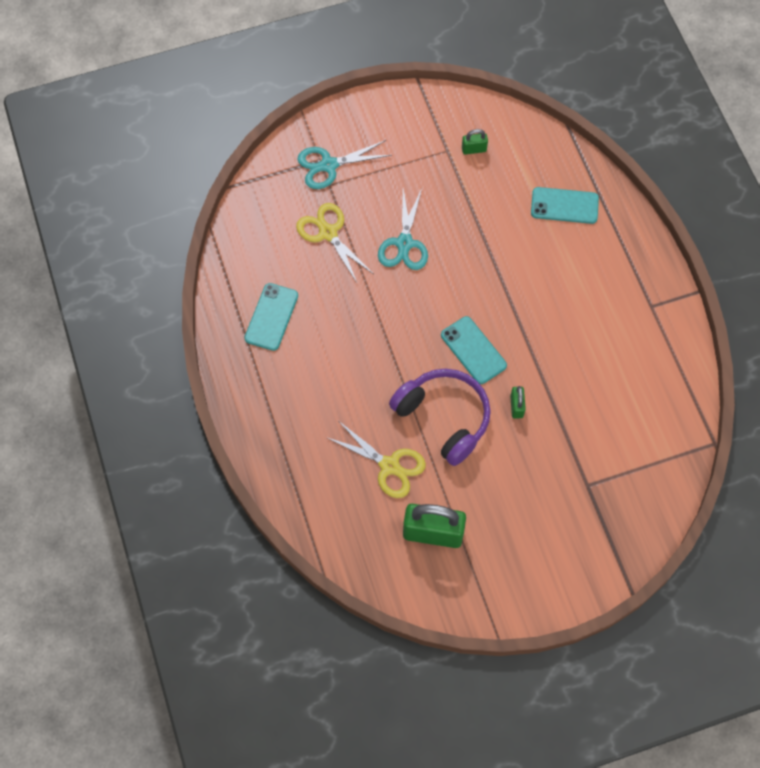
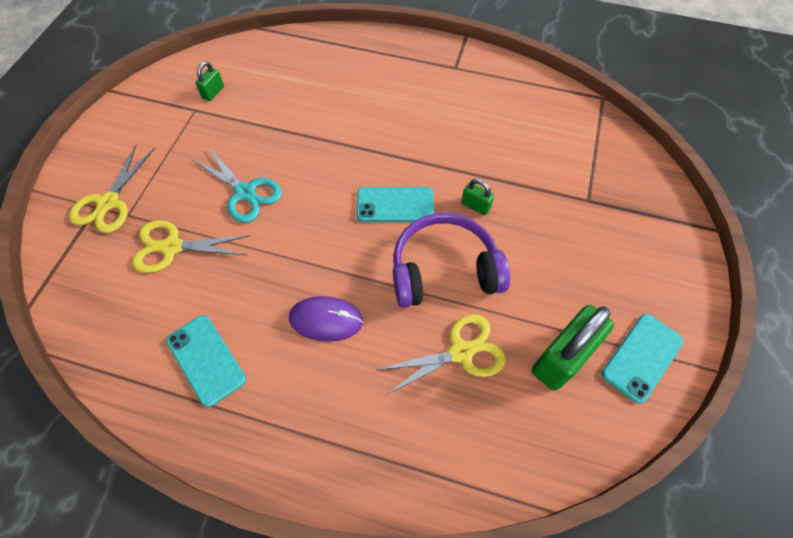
camera: 55 degrees left, 5 degrees down
(329, 165) = (108, 203): turquoise scissors -> yellow scissors
(349, 367) = (326, 320): none -> purple mouse
(564, 206) = (322, 67): turquoise phone -> turquoise phone (642, 357)

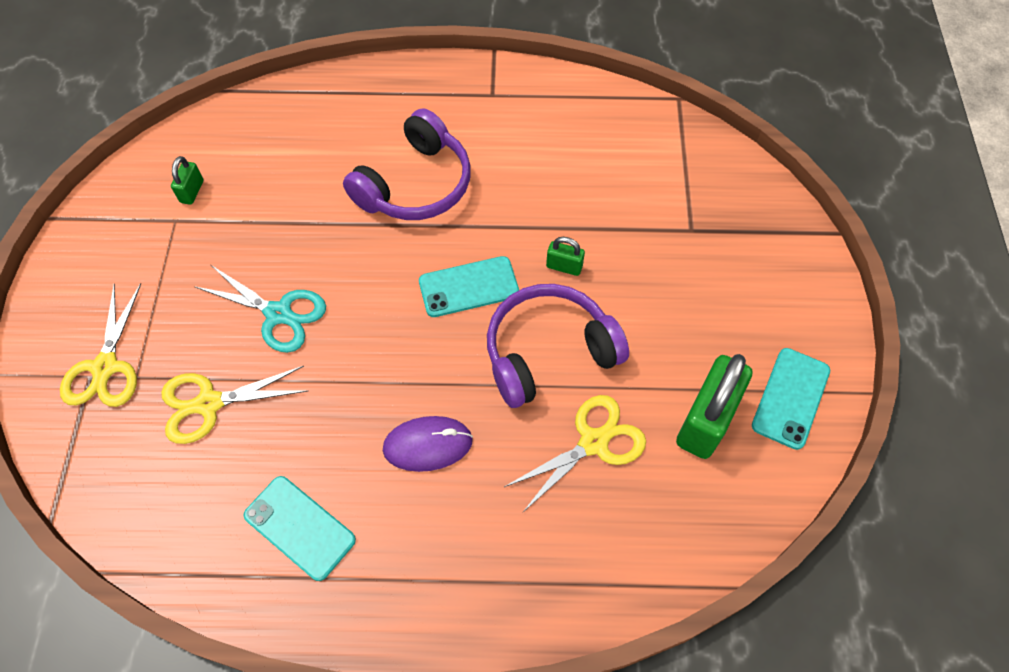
camera: 15 degrees left, 0 degrees up
(377, 121) = (415, 185): none -> purple headphones

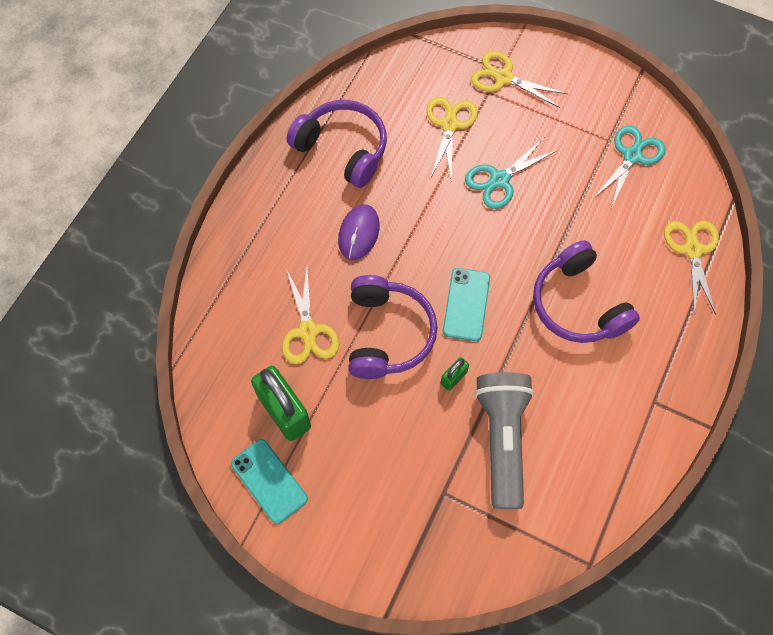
camera: 115 degrees right, 5 degrees up
(192, 191) = (632, 156): green padlock -> turquoise scissors
(299, 528) = (343, 149): turquoise phone -> purple headphones
(301, 108) = (692, 250): none -> yellow scissors
(605, 200) = (502, 440): none -> grey flashlight

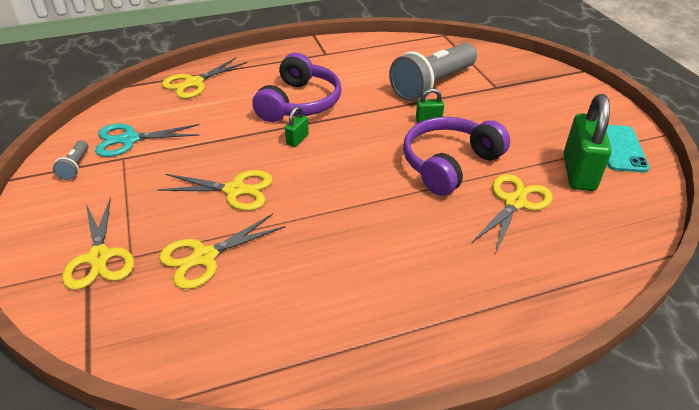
camera: 135 degrees left, 25 degrees down
(343, 149) = (326, 315): purple headphones -> none
(359, 233) = (397, 235): purple mouse -> none
(466, 304) = (370, 144): turquoise phone -> none
(499, 180) = (235, 190): turquoise scissors -> yellow scissors
(523, 260) = (297, 140): none -> green padlock
(624, 109) = (75, 166): none -> grey flashlight

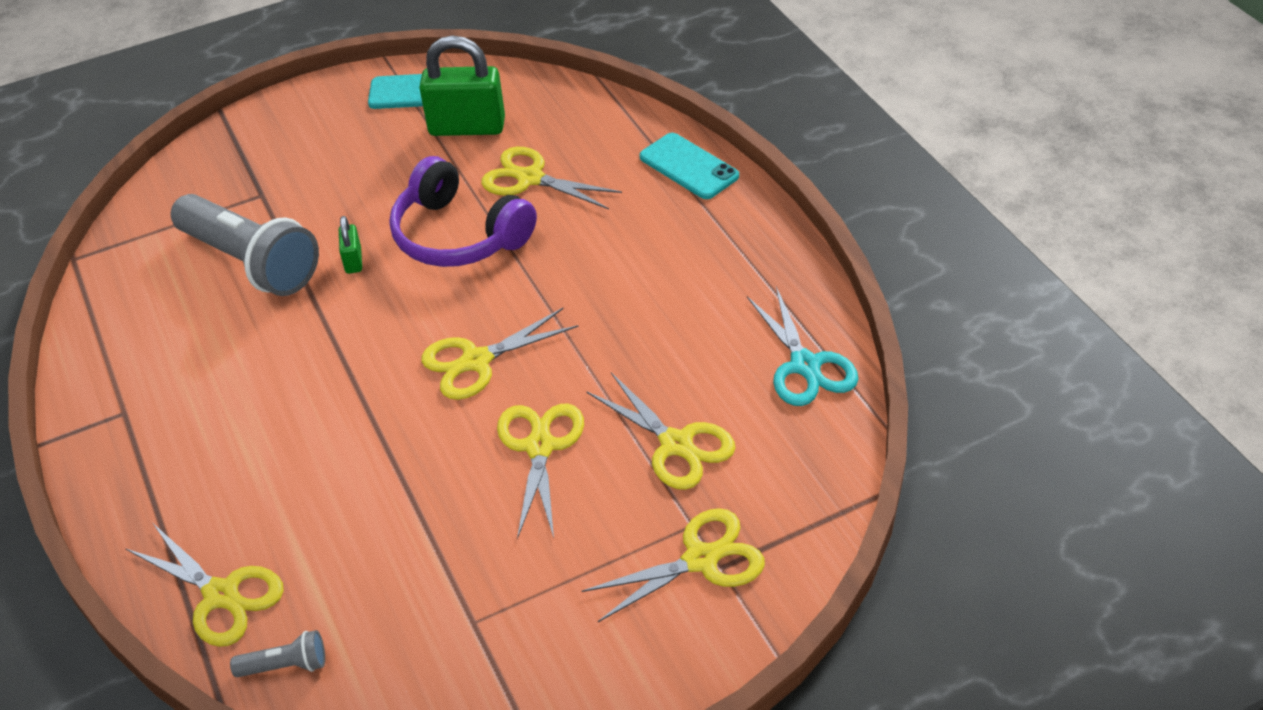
camera: 95 degrees left, 5 degrees up
(75, 166) = (503, 684): grey flashlight -> grey flashlight (285, 665)
(129, 140) = (420, 632): turquoise scissors -> turquoise scissors (805, 365)
(297, 140) = (410, 401): green padlock -> none
(300, 103) = (301, 417): purple headphones -> none
(321, 167) = (476, 361): none -> yellow scissors
(535, 307) = (689, 166): none -> turquoise phone

